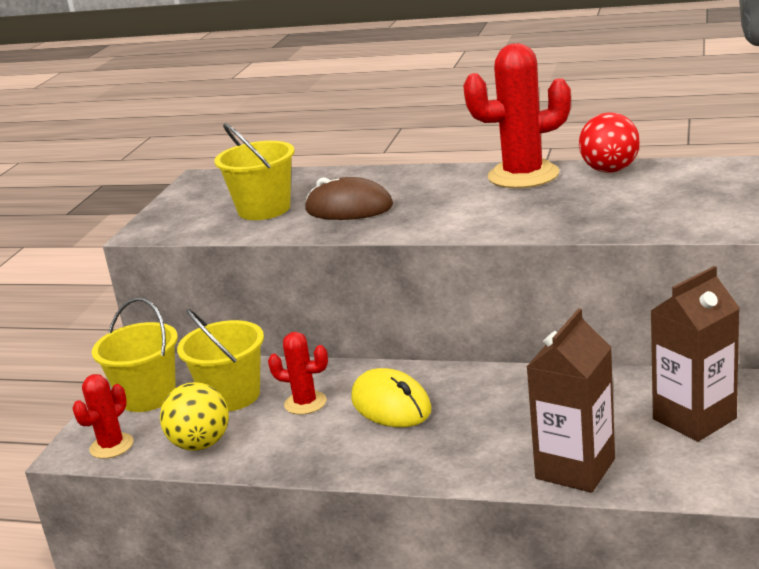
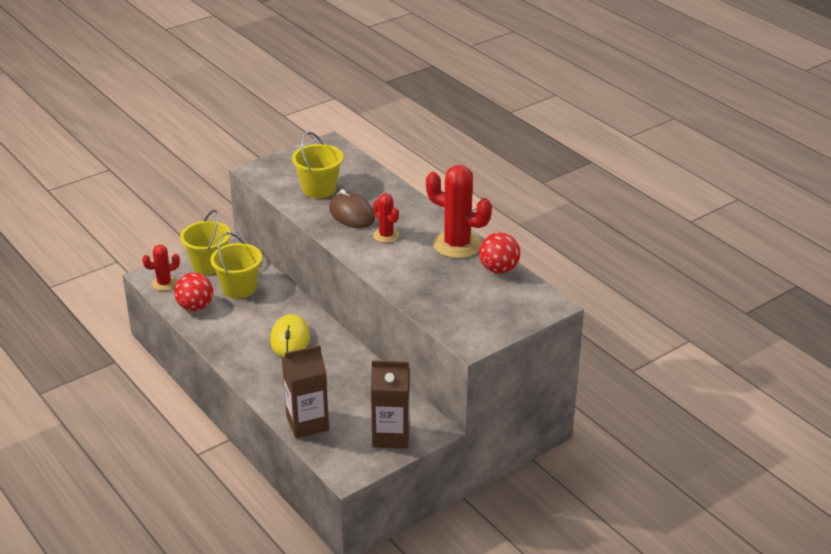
camera: 35 degrees right, 10 degrees up
(201, 444) = (195, 307): yellow ball -> red ball
(305, 403) = (260, 313): red cactus -> red cactus (386, 235)

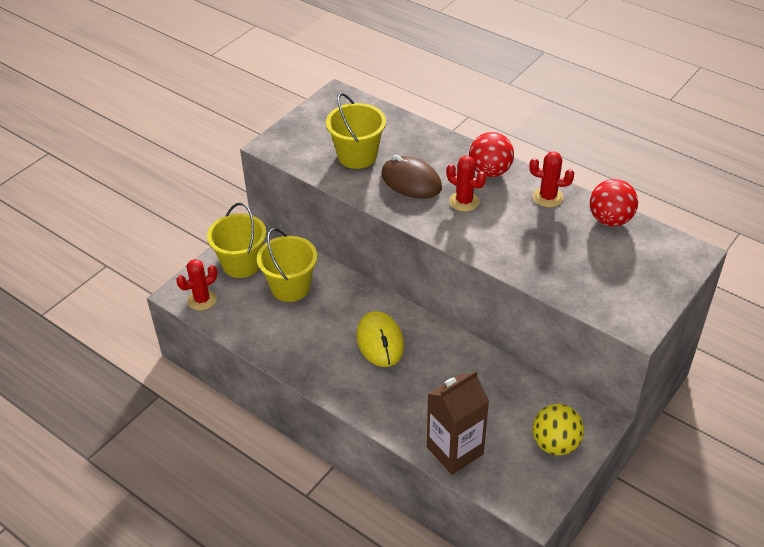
camera: 15 degrees left, 10 degrees up
(195, 307) = (252, 323): red ball -> red ball (490, 171)
(391, 436) = (555, 444): brown carton -> yellow ball
(457, 245) = (548, 197): red cactus -> red cactus, size x0.54

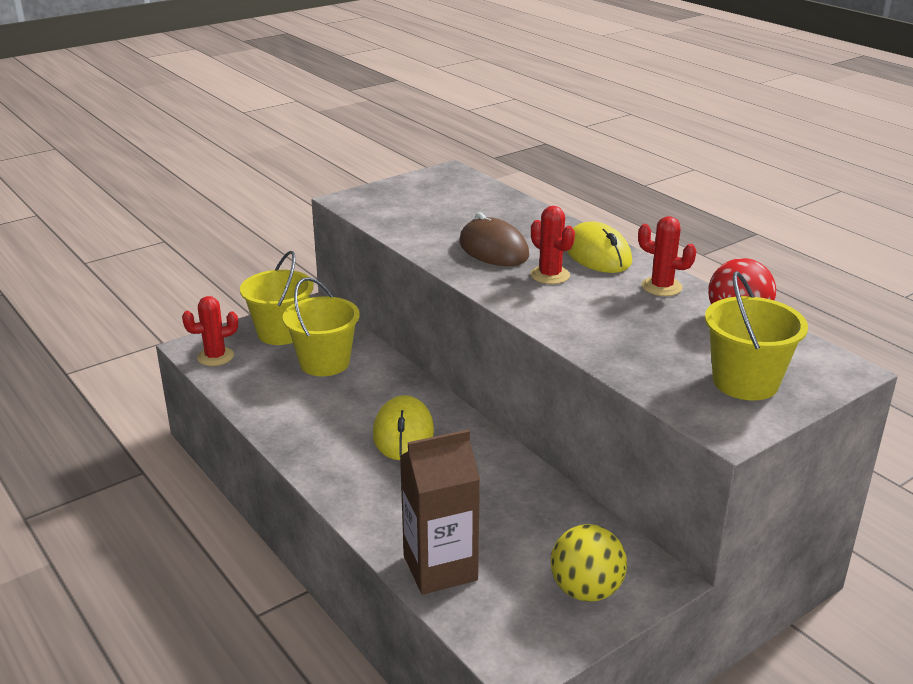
camera: 15 degrees right, 15 degrees down
(357, 156) = (441, 220): yellow bucket -> yellow bucket (745, 382)
(490, 171) = (597, 254): red ball -> yellow mouse

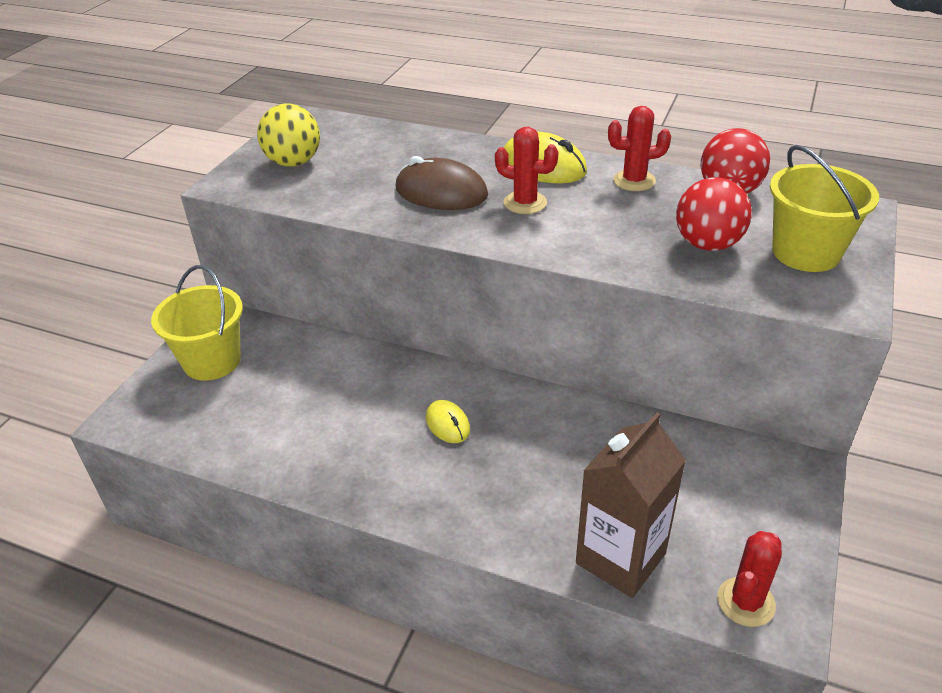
camera: 30 degrees left, 10 degrees up
(215, 357) = (160, 420): red cactus -> red cactus (746, 602)
(324, 363) = (293, 377): yellow bucket -> none
(403, 433) = (447, 424): yellow mouse -> yellow mouse, size x0.57
(586, 590) = (761, 513): yellow ball -> yellow ball (294, 162)
(664, 349) = (707, 244): none -> red ball

